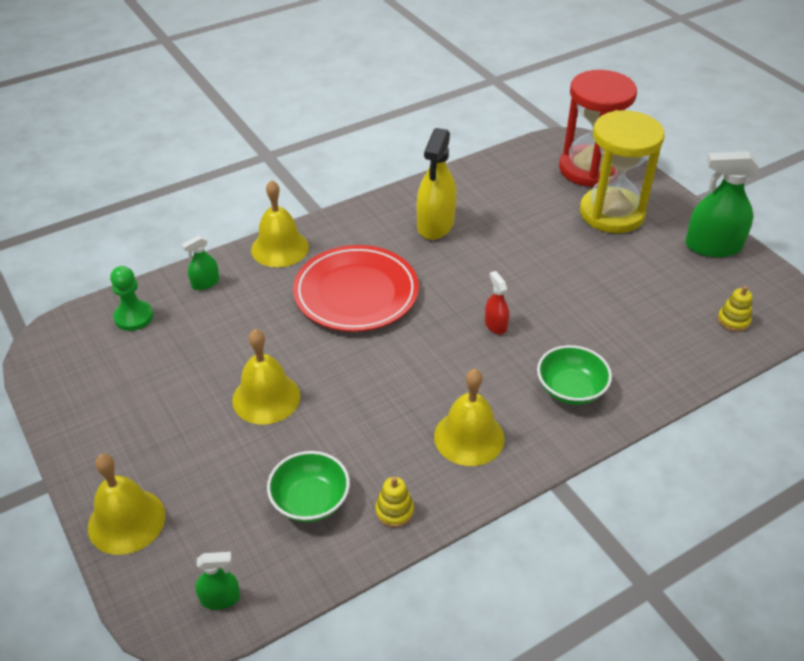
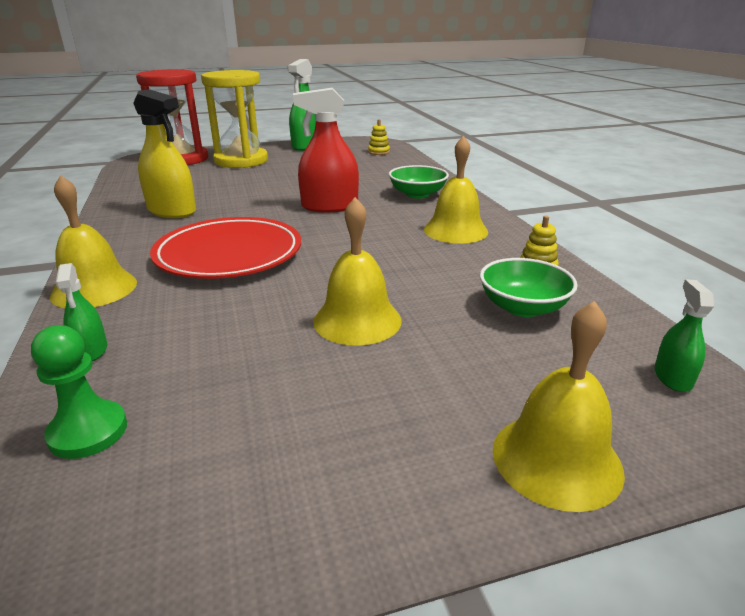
camera: 75 degrees left, 15 degrees down
(495, 325) = (329, 206): red spray bottle -> red spray bottle, size x1.99

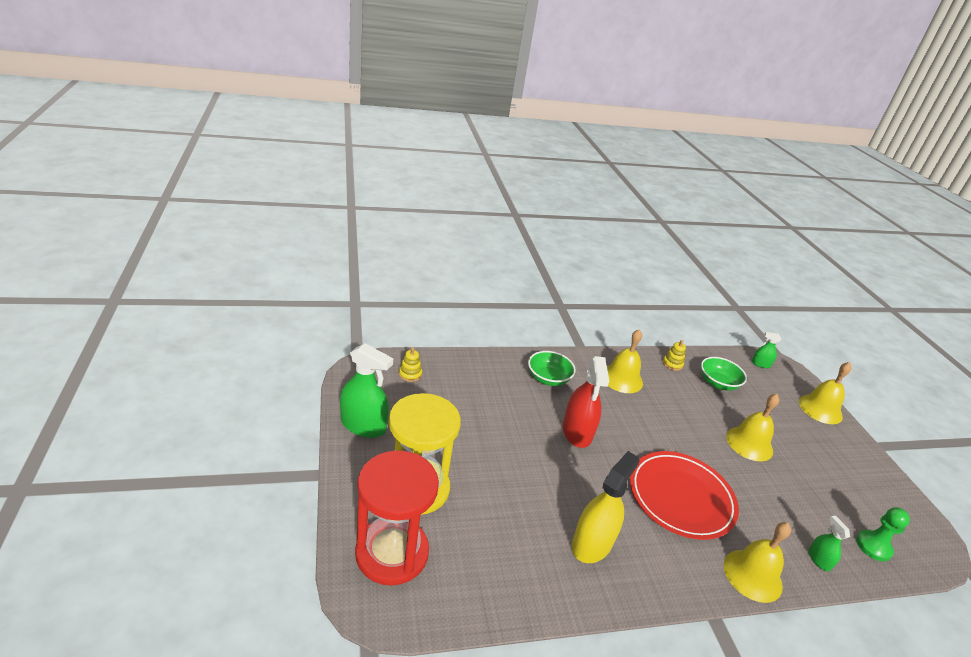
camera: 90 degrees left, 5 degrees up
(91, 350) = (819, 560): green spray bottle -> green spray bottle turned 90 degrees counterclockwise

